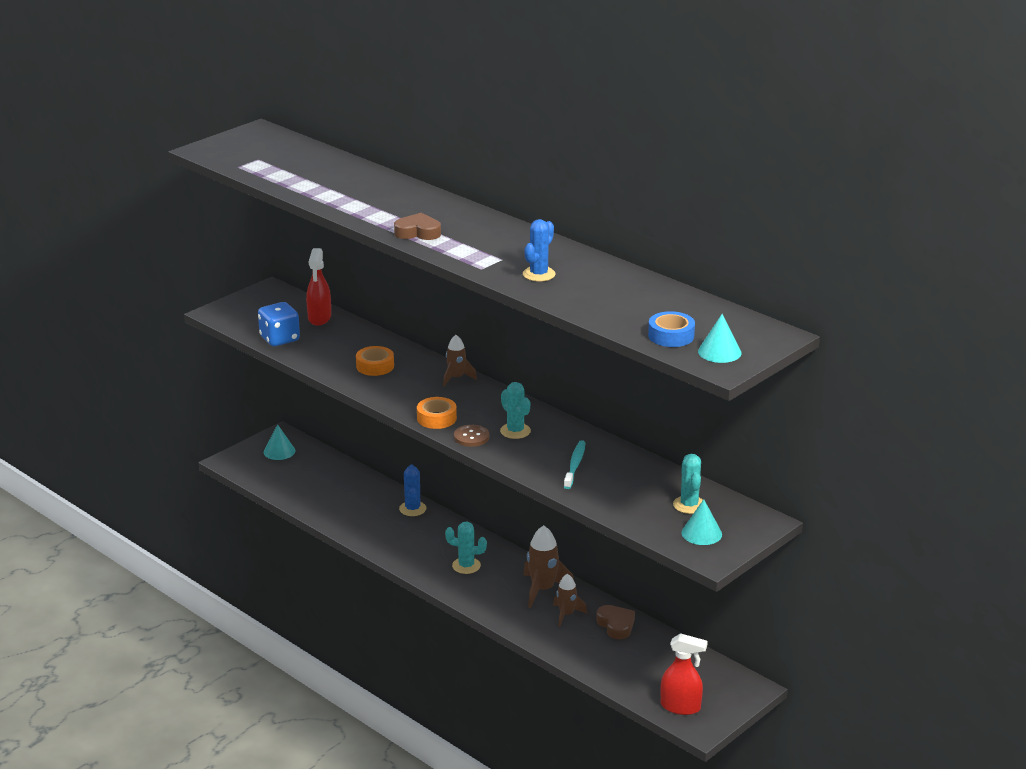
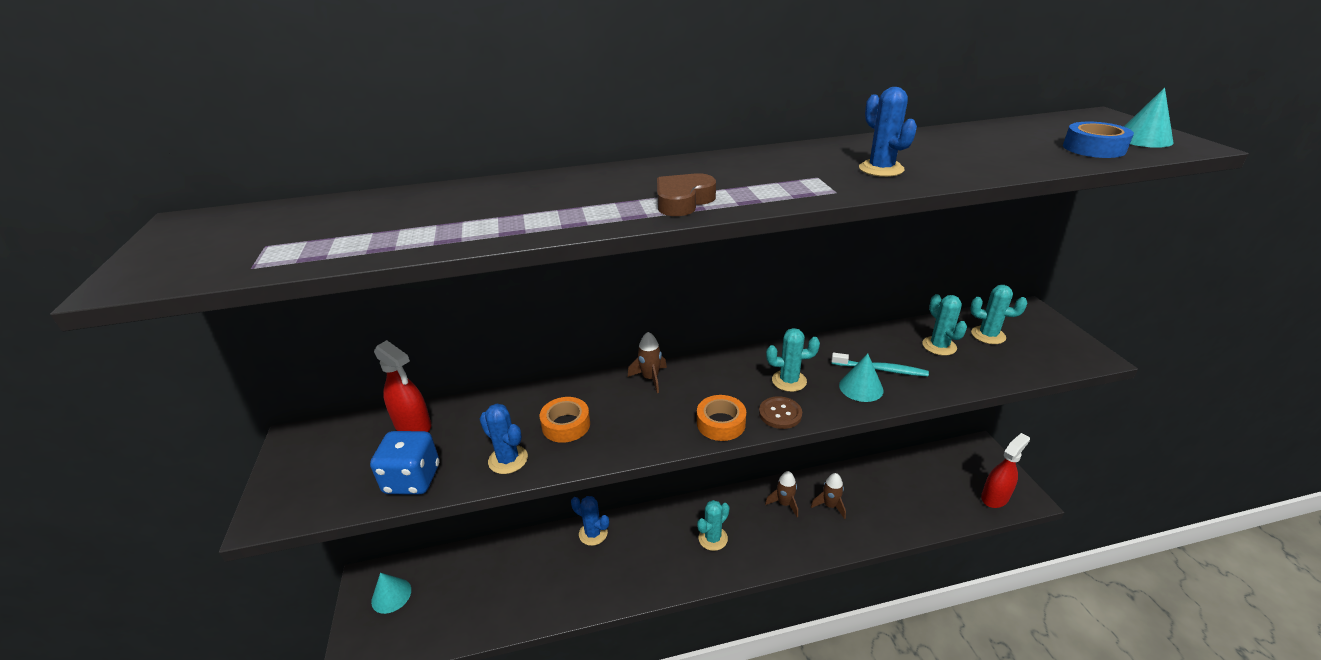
camera: 55 degrees left, 5 degrees up
(325, 360) = (508, 459): none -> blue cactus
(543, 590) = (784, 503): brown rocket -> brown rocket, size x0.63
(575, 465) = (881, 369): turquoise toothbrush -> turquoise toothbrush turned 150 degrees clockwise
(616, 625) = (861, 482): brown heart -> none
(642, 485) = (939, 346): none -> turquoise cactus
(701, 533) = (1043, 346): turquoise cone -> turquoise cone (861, 387)

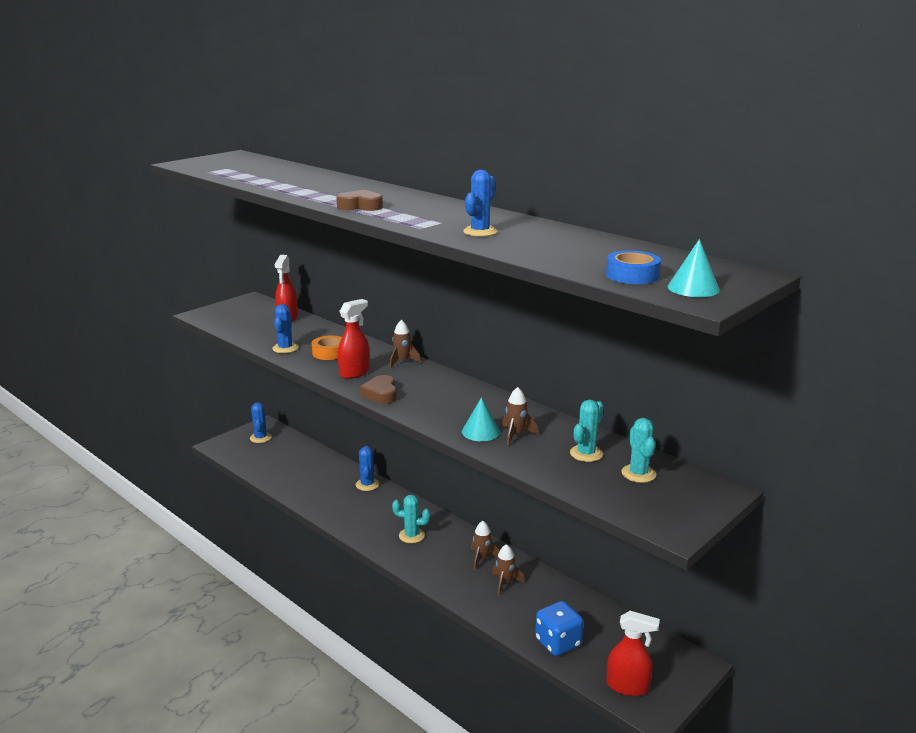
camera: 55 degrees right, 10 degrees down
(391, 595) = (260, 438): turquoise cone -> blue cactus
(412, 479) = (249, 333): blue dice -> blue dice (558, 643)
(644, 424) = (354, 372): none -> red spray bottle
(721, 423) = (381, 394): orange tape -> brown heart
(780, 414) = (413, 410): brown button -> none
(789, 381) = (456, 405): turquoise cactus -> none
(881, 369) = (516, 435): turquoise toothbrush -> brown rocket

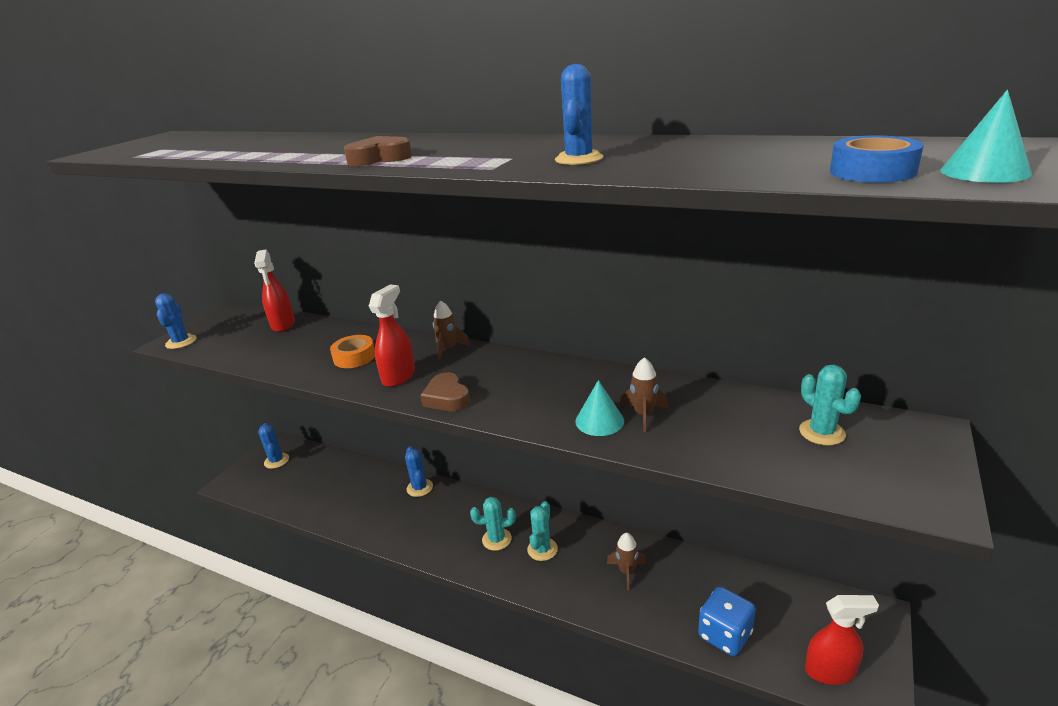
camera: 15 degrees left, 5 degrees up
(285, 348) = (296, 363): blue cactus -> blue cactus (181, 342)
(482, 559) = (586, 547): brown rocket -> none
(586, 453) = (742, 420): turquoise cactus -> turquoise cactus (542, 549)

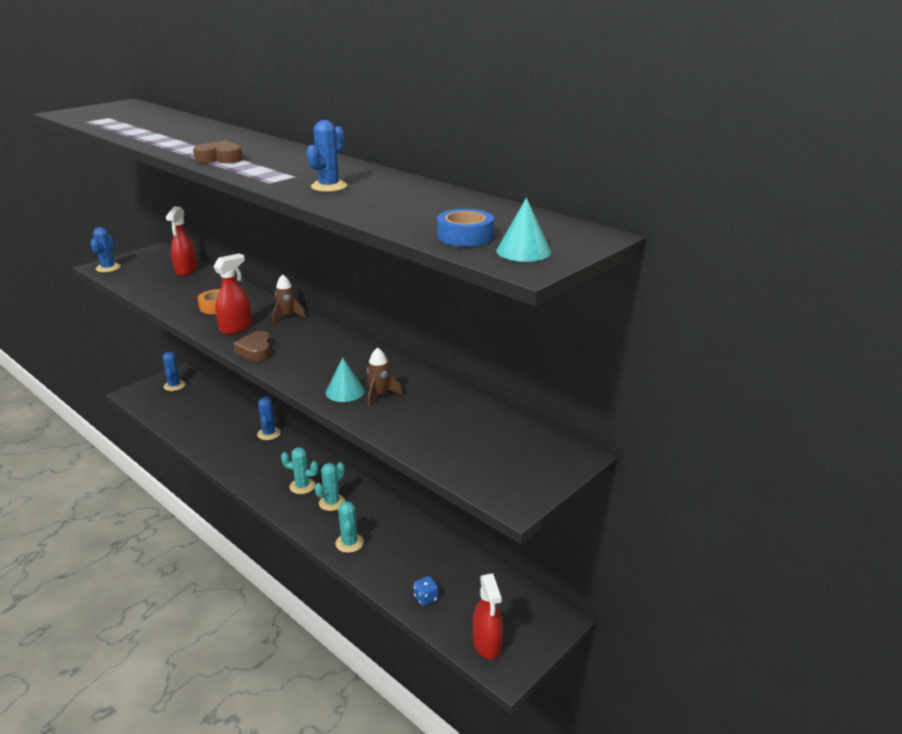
camera: 15 degrees right, 0 degrees up
(626, 572) = (385, 536): brown rocket -> none
(724, 635) = (426, 598): blue dice -> blue dice, size x0.55
(822, 432) = (493, 437): turquoise cactus -> turquoise cactus (349, 543)
(830, 671) = (487, 644): red spray bottle -> red spray bottle turned 60 degrees clockwise

